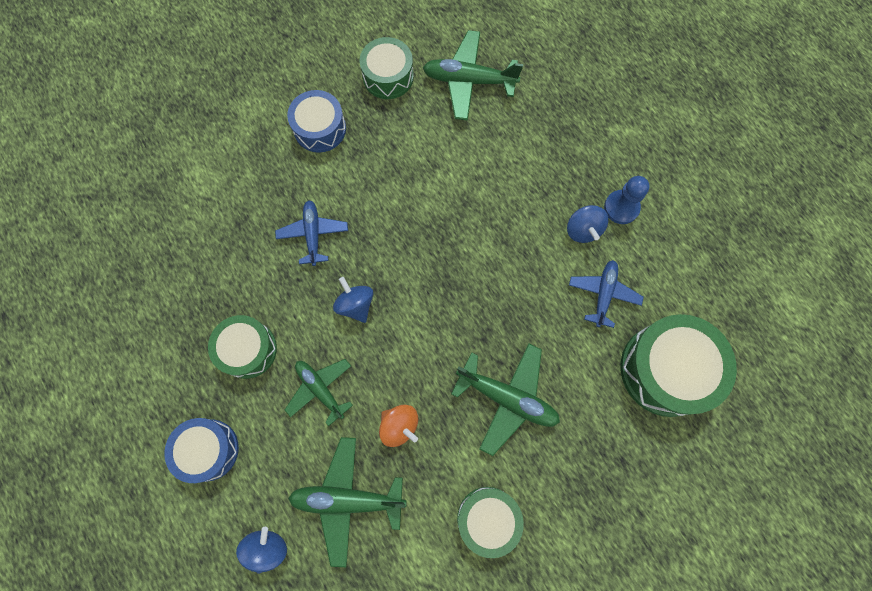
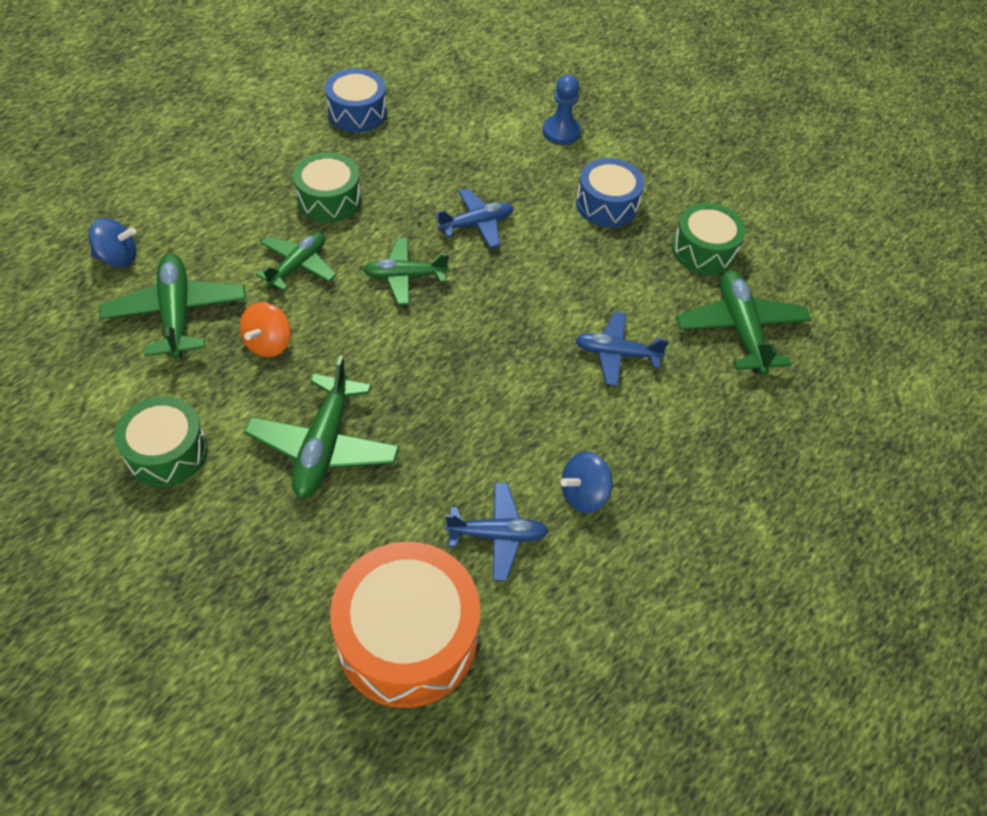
camera: 70 degrees right, 20 degrees down
(208, 450) = (216, 193): blue drum -> blue drum (357, 113)
(355, 304) = (404, 276): blue spinning top -> green plane
(471, 171) = (616, 354): none -> blue plane
(621, 207) = (636, 537): blue pawn -> blue pawn (561, 132)
(666, 369) = (407, 637): green drum -> orange drum

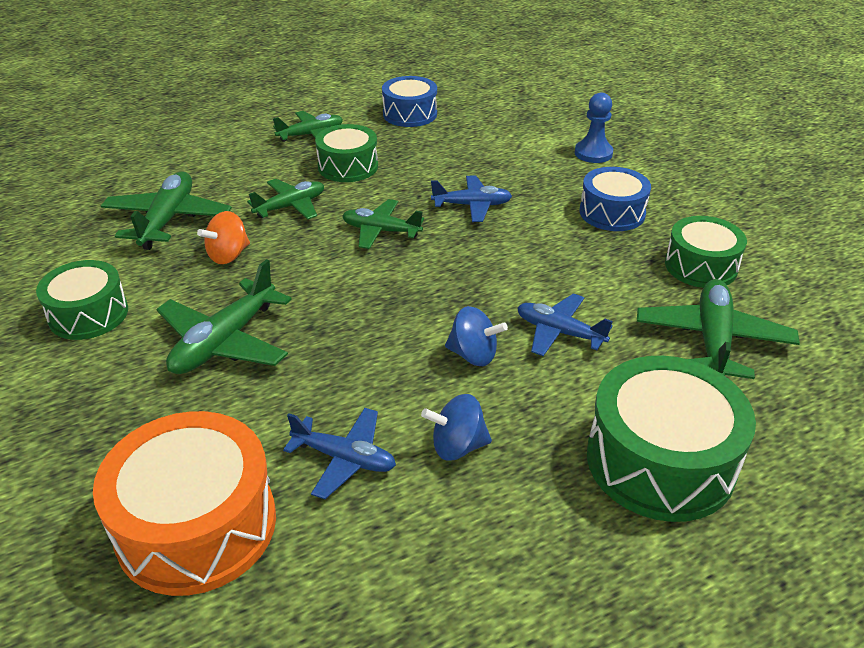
camera: 25 degrees right, 15 degrees down
(118, 258) = (149, 175): blue spinning top -> blue spinning top (473, 355)
(266, 163) = (311, 135): none -> green plane
(742, 460) = (660, 461): none -> green drum

